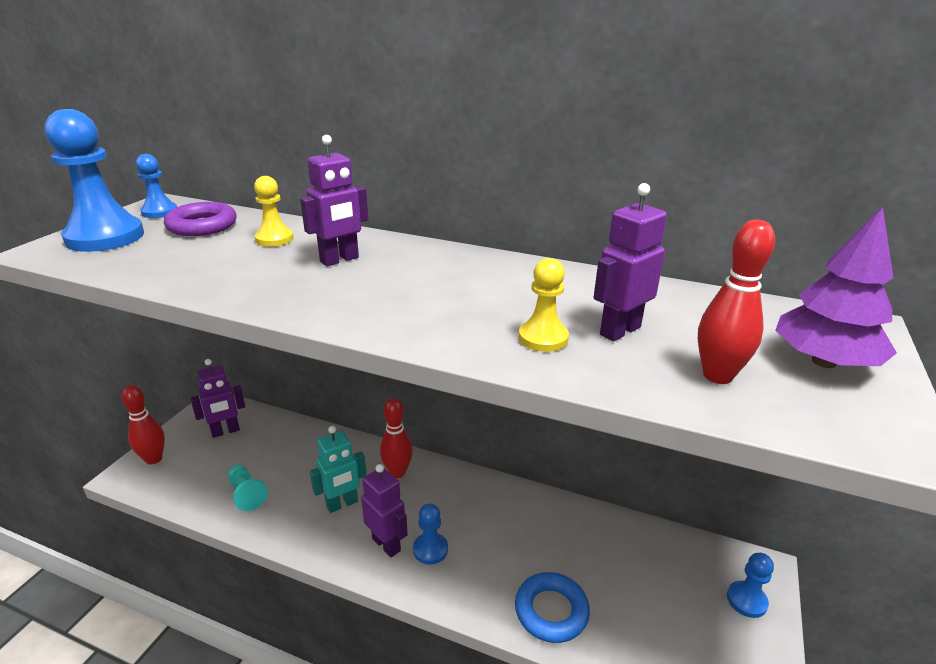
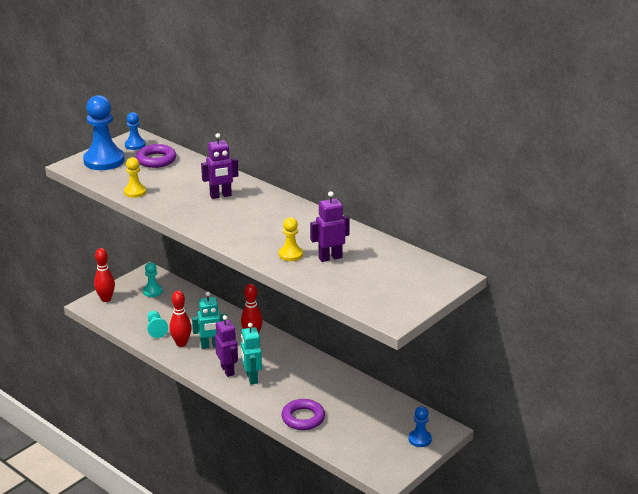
camera: 20 degrees right, 0 degrees up
(225, 431) = (152, 291): purple robot -> turquoise pawn
(274, 239) = (192, 176): yellow pawn -> yellow pawn (135, 192)
(430, 549) = (251, 378): blue pawn -> turquoise robot
(551, 611) = (303, 418): blue ring -> purple ring
(717, 376) = (352, 284): red bowling pin -> red bowling pin (181, 343)
(823, 361) = (409, 287): purple tree -> none

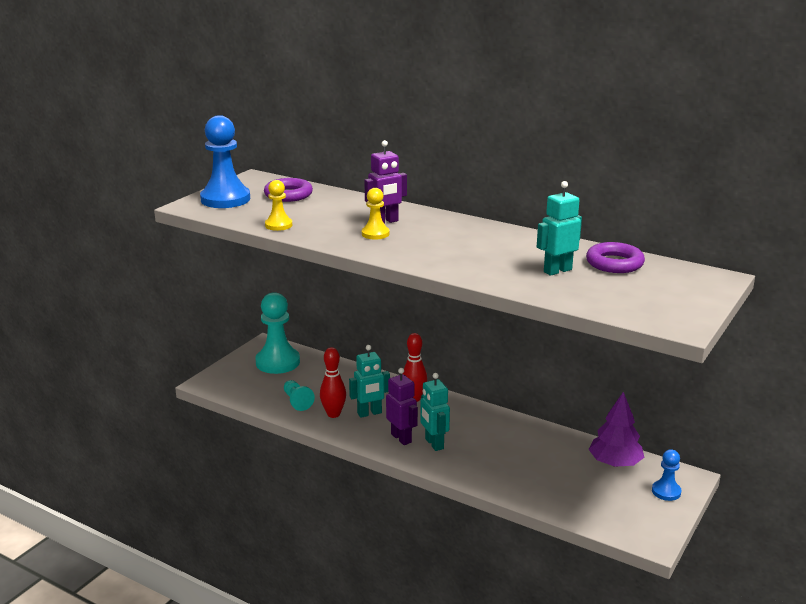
camera: 10 degrees left, 5 degrees down
(106, 299) = (224, 375): red bowling pin -> none
(135, 145) = (255, 183): blue pawn -> none
(152, 291) = (277, 362): turquoise pawn -> turquoise pawn, size x1.92
(290, 254) = (507, 271): yellow pawn -> yellow pawn (375, 234)
(303, 418) = (516, 482): purple ring -> purple ring (614, 263)
(330, 258) = (557, 271): purple robot -> turquoise robot
(391, 411) = (615, 463): none -> purple tree

